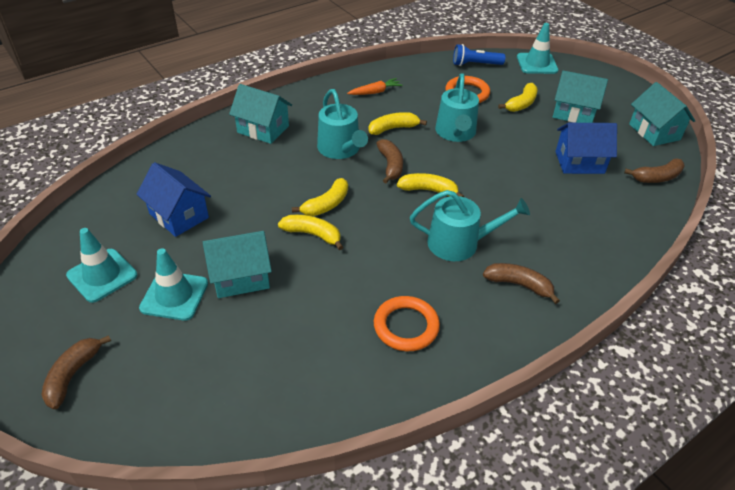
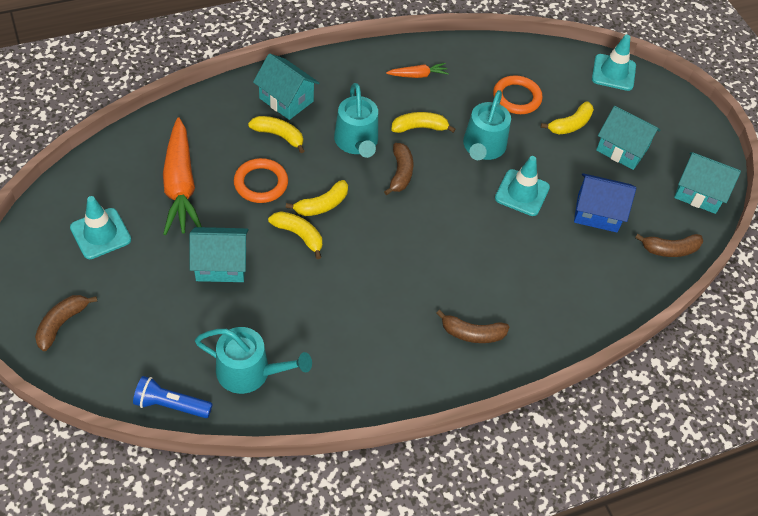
camera: 10 degrees right, 10 degrees up
(174, 296) = (159, 269): turquoise traffic cone -> turquoise traffic cone (522, 193)
(179, 216) = (180, 185): blue house -> orange carrot
(406, 326) = (352, 349): orange ring -> orange ring (261, 183)
(428, 190) = (427, 211): yellow banana -> yellow banana (279, 135)
(459, 243) = (434, 277): turquoise watering can -> turquoise watering can (250, 372)
(475, 64) = (543, 59): blue flashlight -> blue flashlight (171, 404)
(519, 285) = (472, 333): brown banana -> brown banana turned 150 degrees clockwise
(654, 132) = (699, 193): turquoise house -> turquoise house turned 60 degrees counterclockwise

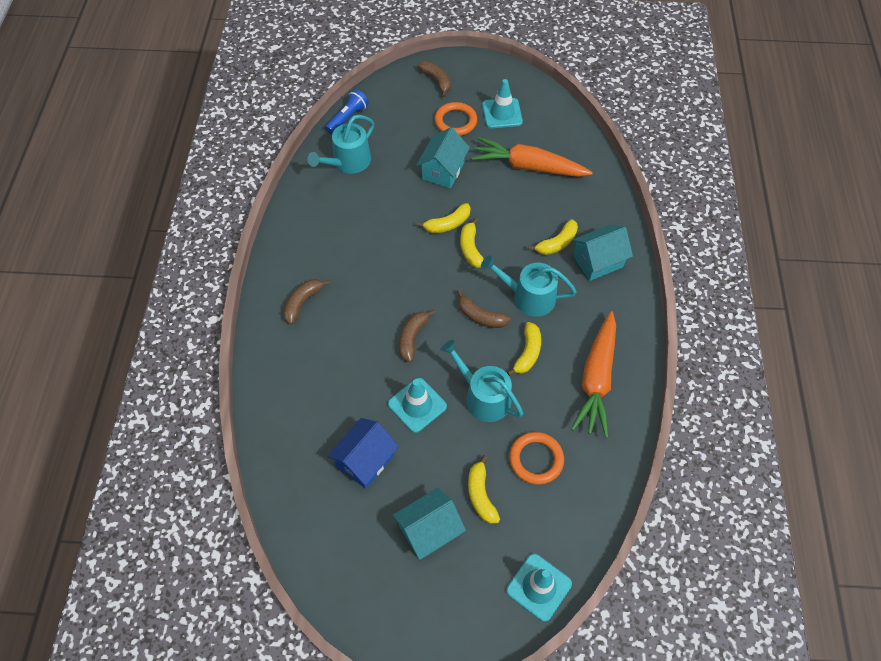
camera: 120 degrees right, 5 degrees up
(261, 183) = (510, 216): orange ring -> orange ring (455, 121)
(418, 75) = (596, 379): orange carrot -> orange carrot, size x2.11
(670, 250) = (295, 505): brown banana -> brown banana (412, 338)
(699, 193) = (342, 578): turquoise house -> none

